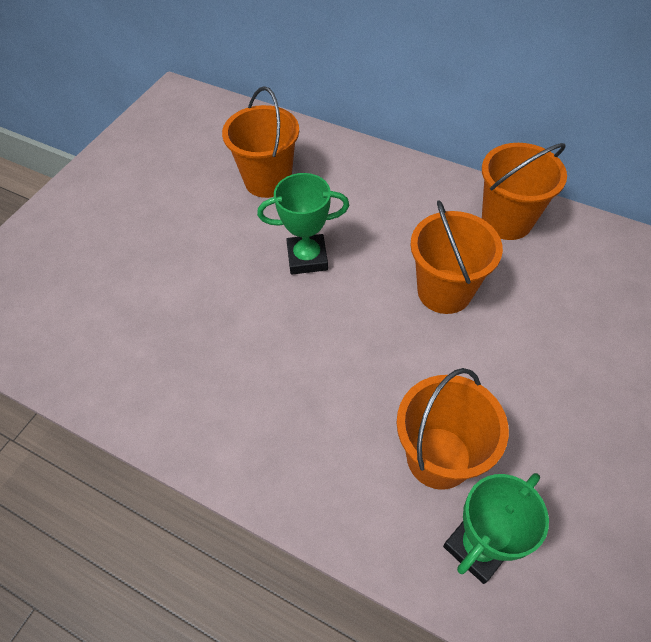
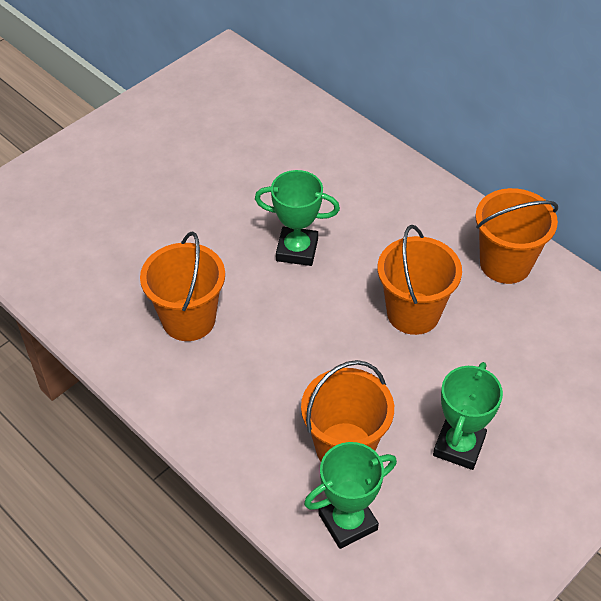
camera: 15 degrees right, 5 degrees down
(268, 180) = (287, 167): orange bucket -> orange bucket (188, 319)
(551, 419) = (459, 446): none -> green trophy

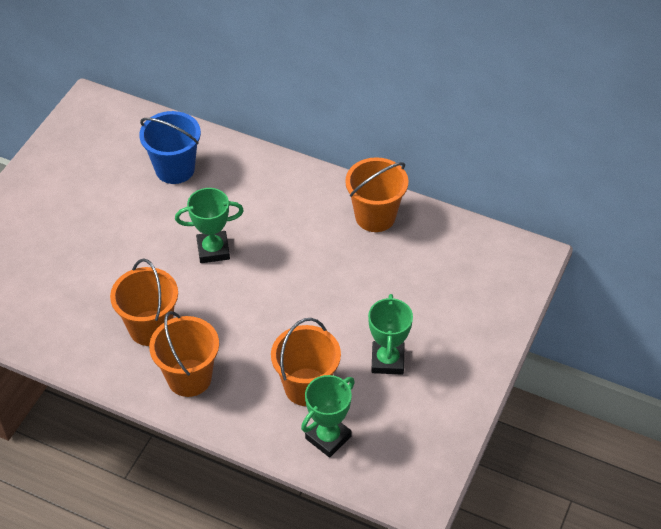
camera: 20 degrees left, 0 degrees up
(290, 148) = (175, 169): none -> blue bucket
(413, 313) = (320, 273): orange bucket -> orange bucket (189, 378)

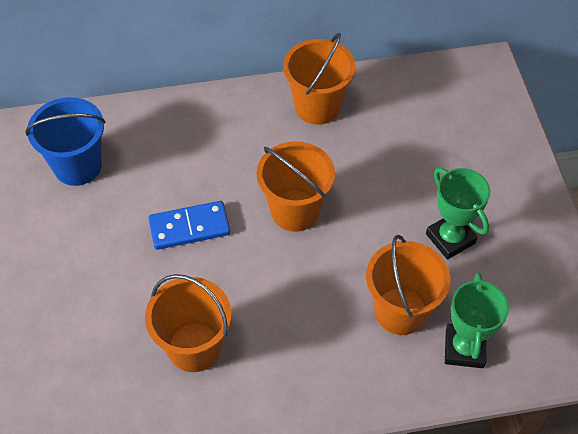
camera: 35 degrees left, 5 degrees up
(189, 378) = (279, 375): orange bucket -> orange bucket (295, 210)
(213, 250) = (189, 227): green trophy -> blue domino

